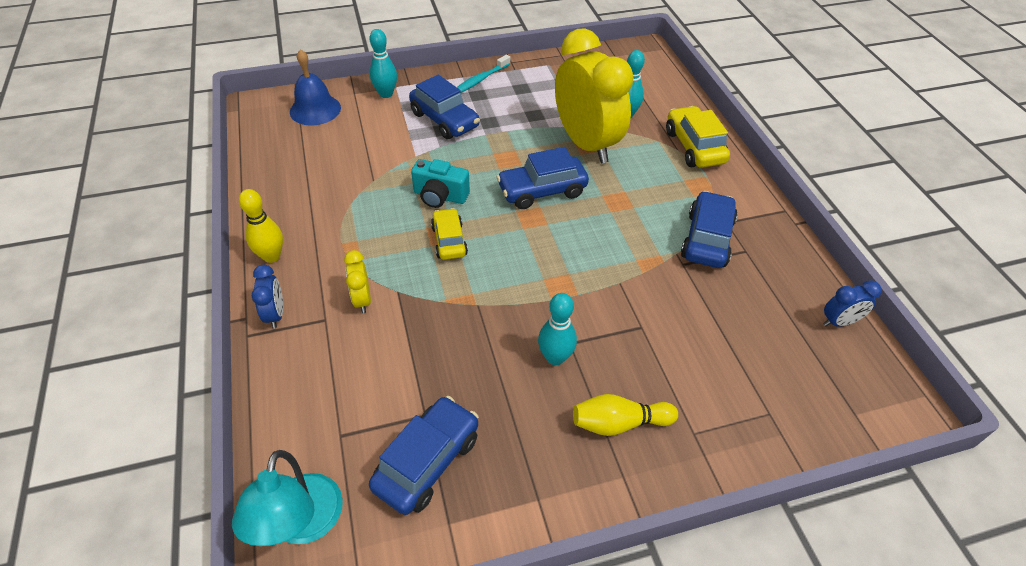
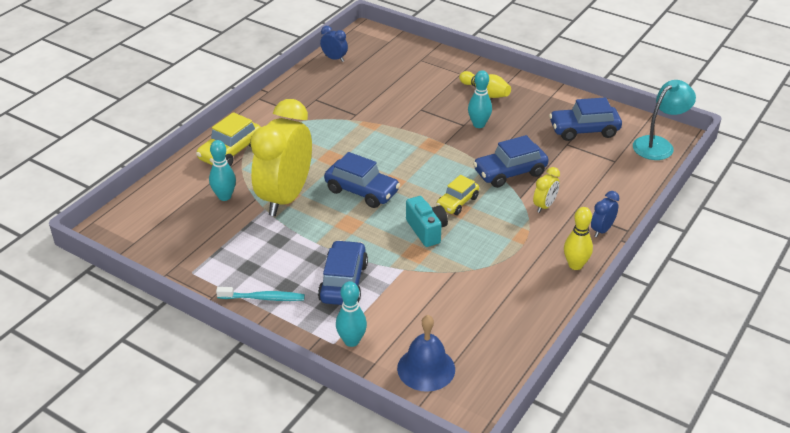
camera: 130 degrees left, 10 degrees down
(707, 239) = (323, 114): blue car -> blue car (510, 172)

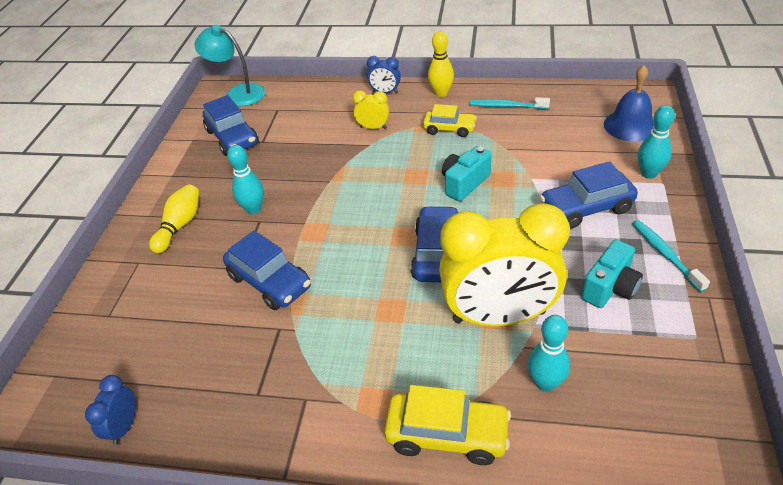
camera: 110 degrees left, 5 degrees up
(261, 255) = (610, 288): none -> turquoise camera
(457, 202) = (405, 179): yellow car -> yellow car (449, 129)
(510, 172) = (333, 161): blue car -> blue car (269, 282)
(520, 299) = (506, 106): none -> turquoise toothbrush

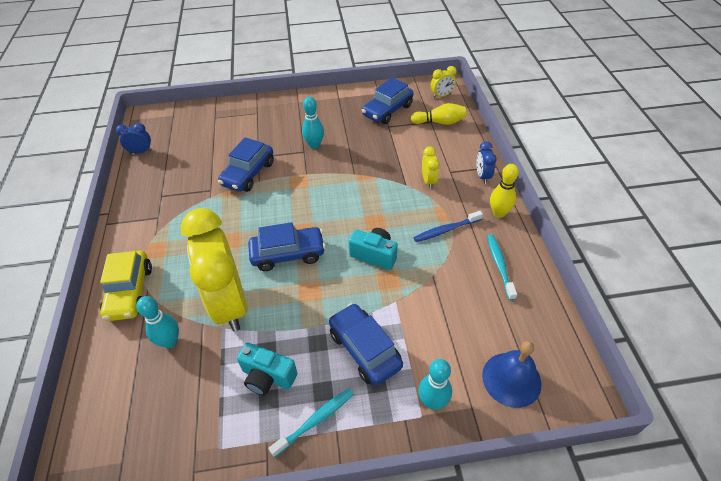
camera: 70 degrees right, 5 degrees up
(180, 225) = (291, 118): yellow bowling pin -> yellow bowling pin (440, 122)
(238, 93) = (441, 95): turquoise lamp -> yellow clock
(449, 129) = (446, 230): yellow car -> blue toothbrush

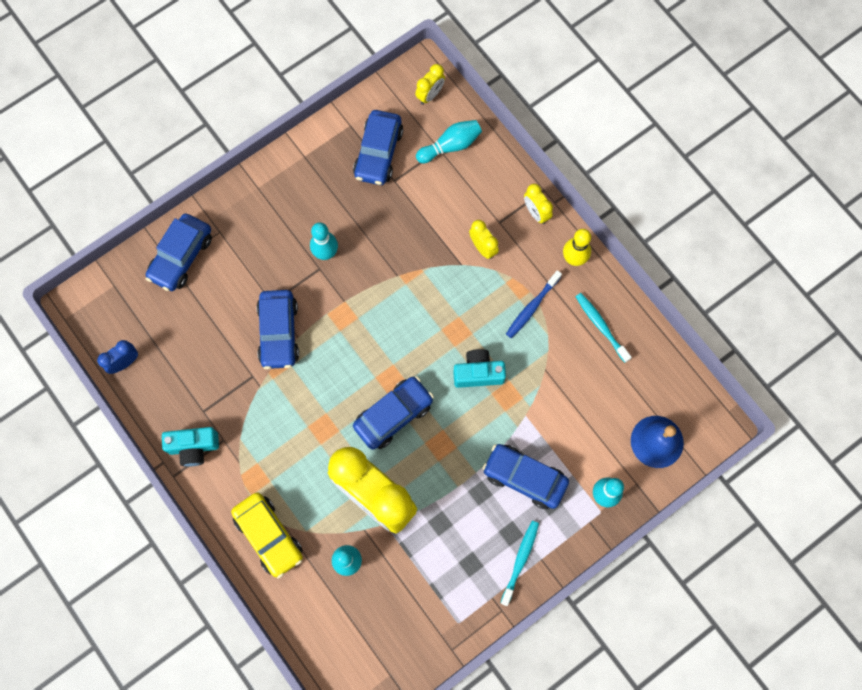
camera: 30 degrees left, 25 degrees up
(223, 116) = (181, 257): none -> blue car
(267, 377) = (457, 546): turquoise camera -> turquoise camera (194, 447)
(440, 122) = (450, 146): yellow bowling pin -> turquoise bowling pin
(482, 176) = (536, 212): blue clock -> yellow clock

